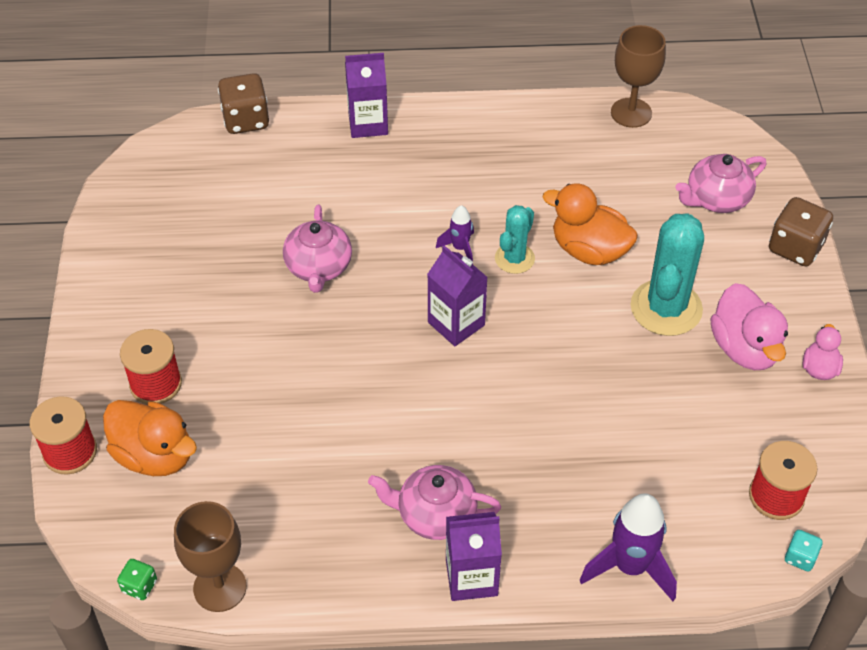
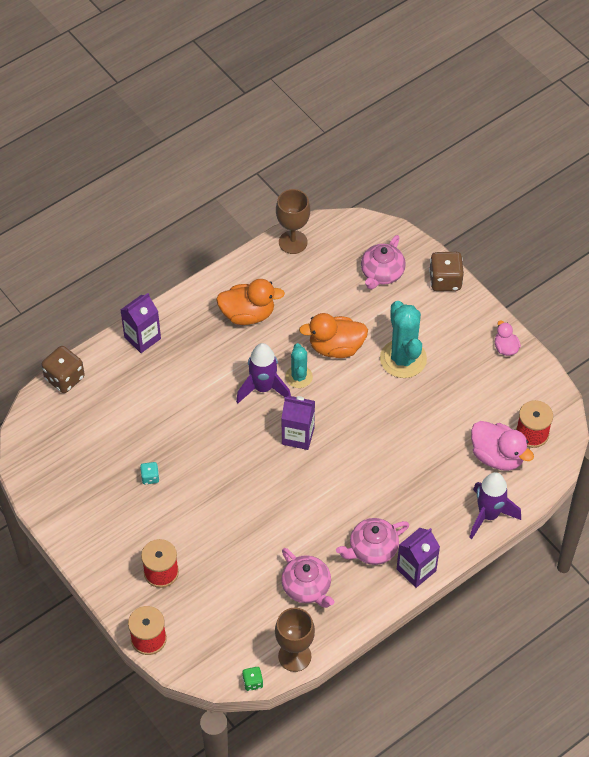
camera: 35 degrees left, 5 degrees up
(155, 455) = (197, 611): orange duck -> orange duck (248, 314)
(318, 267) = (192, 448): pink teapot -> pink teapot (307, 587)
(460, 248) = (263, 388): purple rocket -> purple rocket, size x1.85
(745, 348) = (460, 359): pink duck -> pink duck (497, 456)
(800, 557) = (564, 459): turquoise dice -> turquoise dice (150, 477)

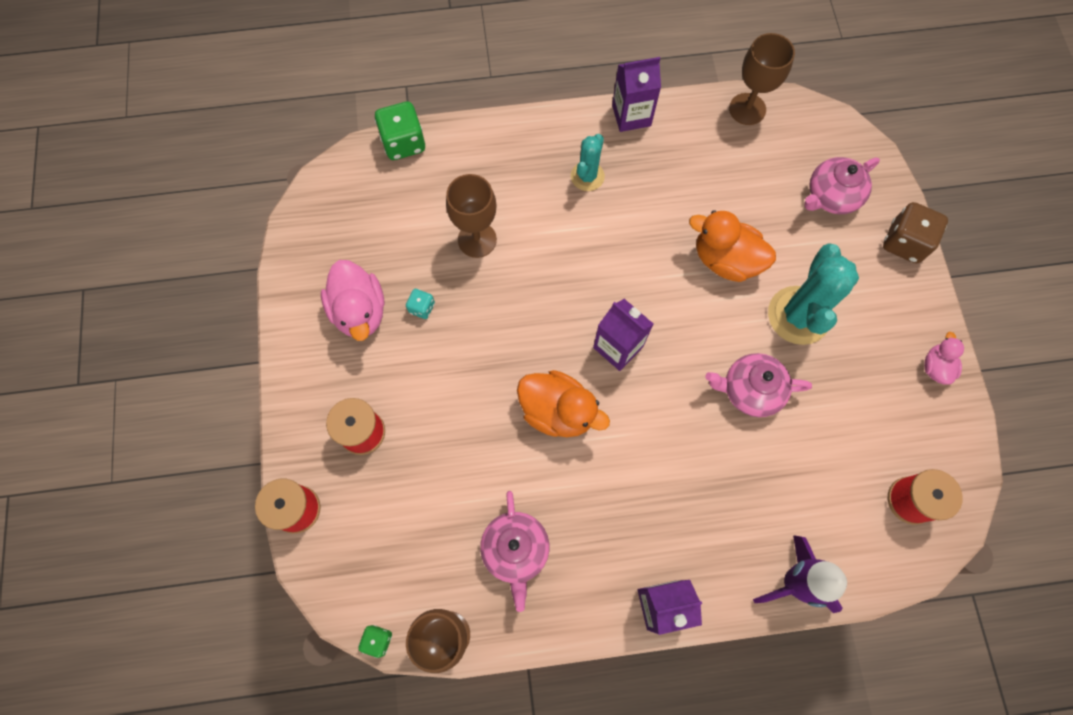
camera: 30 degrees right, 15 degrees up
(64, 378) = (403, 143): brown dice -> green dice
(142, 338) = (514, 139): purple carton -> purple carton (631, 115)
(159, 416) = (477, 240): none -> brown goblet
(248, 314) = (646, 169): orange duck -> orange duck (558, 411)
(263, 388) = (612, 267): purple rocket -> none
(299, 377) = (661, 274): turquoise cactus -> turquoise cactus (587, 176)
(372, 549) = (622, 545): pink teapot -> pink teapot (750, 390)
(497, 456) = (848, 507): pink duck -> pink duck (360, 311)

